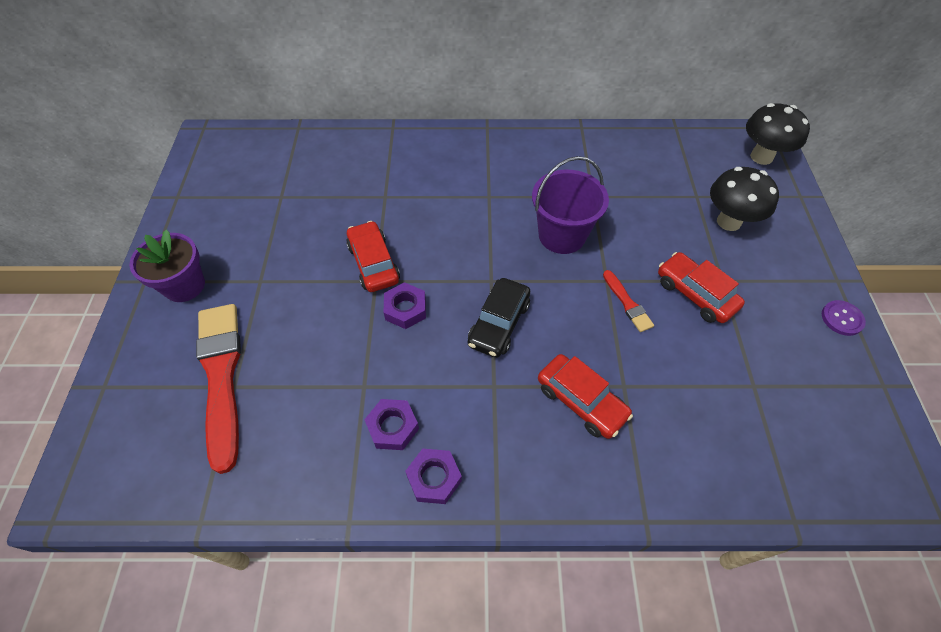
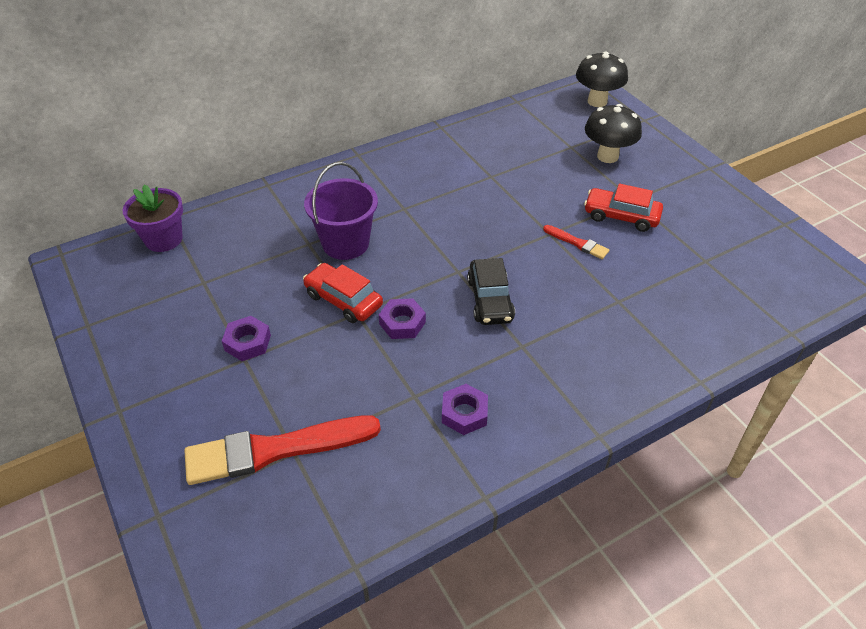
camera: 30 degrees left, 10 degrees down
(184, 286) = (168, 396): purple flower pot -> purple flower pot (163, 239)
(221, 376) = (275, 450): red brush -> red brush turned 60 degrees counterclockwise
(434, 478) = (528, 432): purple nut -> purple nut (247, 343)
(562, 235) = (489, 215): purple bucket -> purple bucket (345, 243)
(581, 401) = (596, 325): red car -> none
(842, 318) = (729, 192): purple button -> none

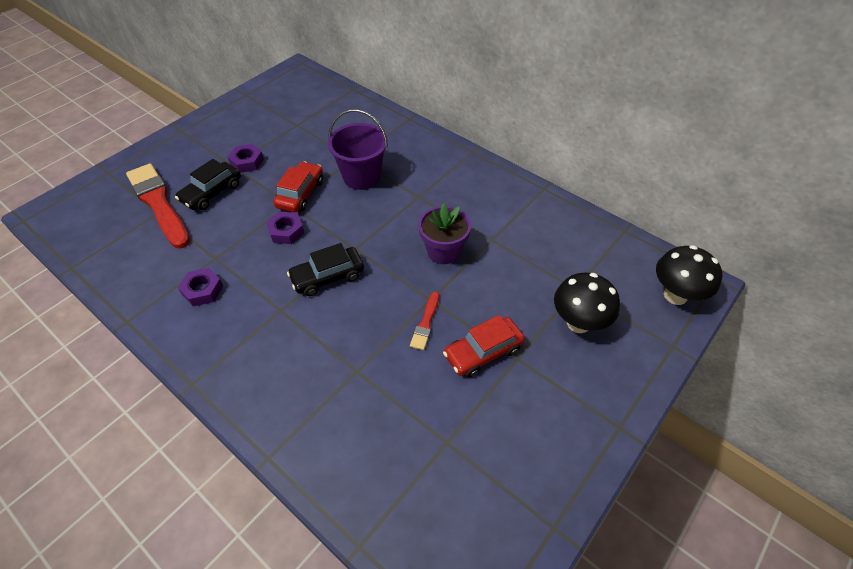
camera: 70 degrees right, 5 degrees up
(163, 239) = (331, 94): purple flower pot -> purple flower pot (443, 251)
(288, 387) = (212, 192): none -> black car
(621, 216) = (483, 352): red car -> red car turned 120 degrees counterclockwise

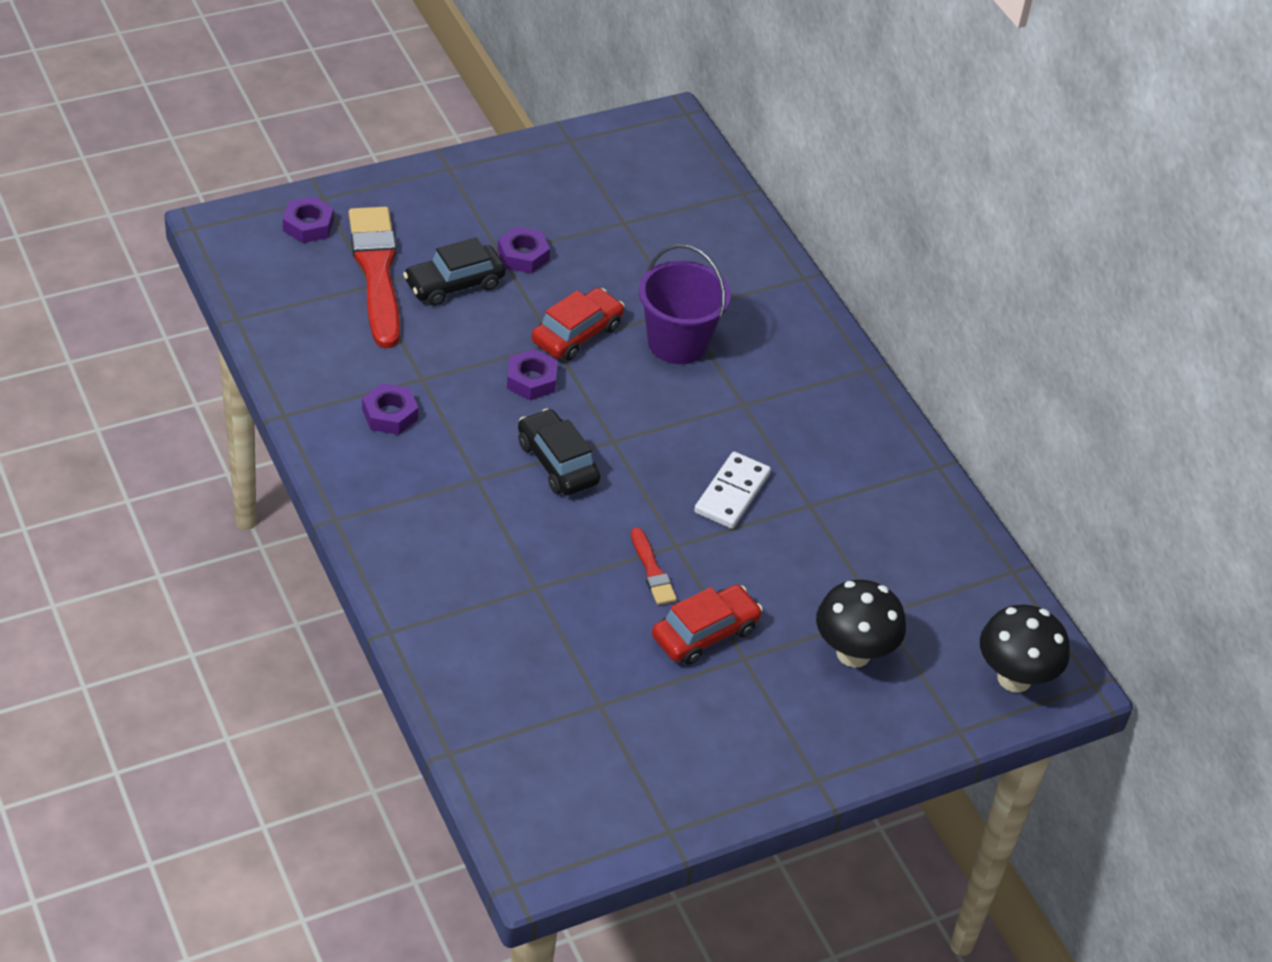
camera: 20 degrees right, 5 degrees down
(103, 192) = (308, 225): none -> purple nut
(328, 277) = (557, 463): black car -> black car turned 60 degrees clockwise
(425, 323) = (652, 570): red brush -> red brush turned 60 degrees counterclockwise
(443, 251) = (732, 493): purple flower pot -> white domino
(483, 352) = (705, 633): red car -> red car turned 150 degrees clockwise

